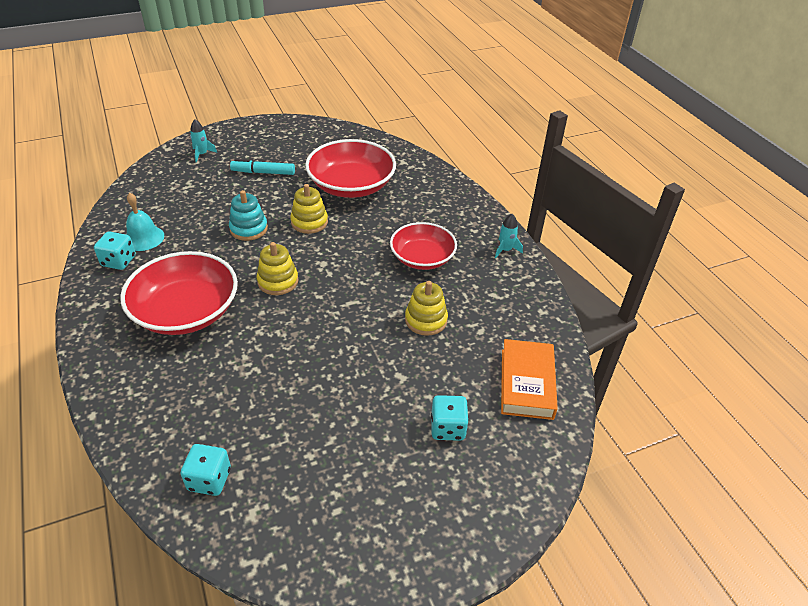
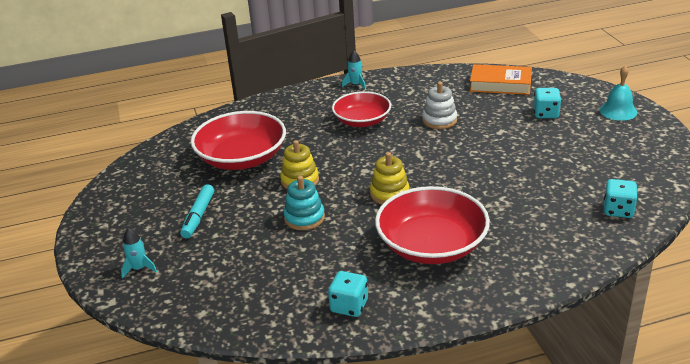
camera: 80 degrees left, 10 degrees down
(143, 238) = (308, 293): turquoise bell -> turquoise bell (618, 111)
(426, 320) = (439, 120): yellow stacking toy -> white stacking toy

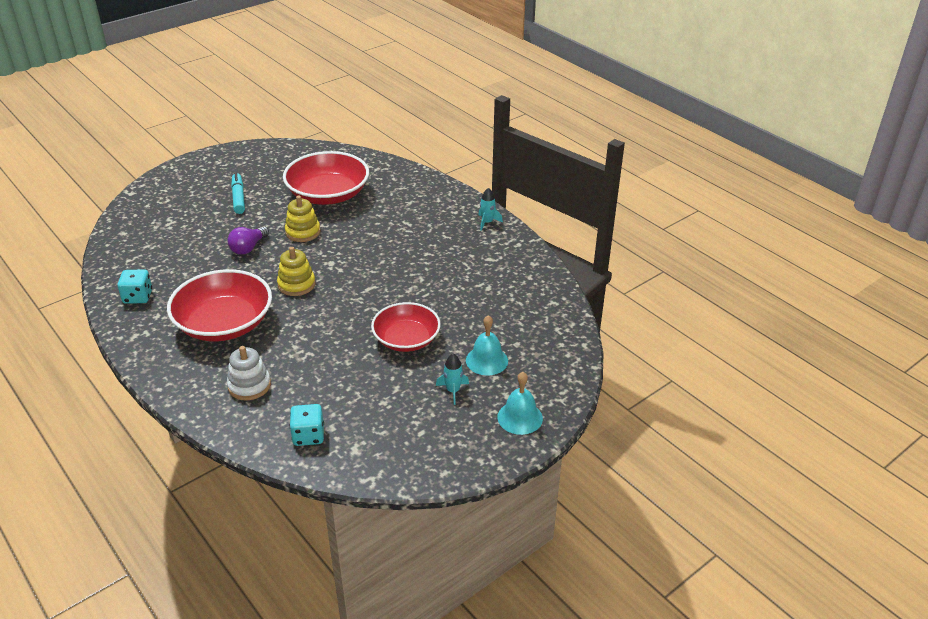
camera: 65 degrees right, 5 degrees up
(139, 268) = (169, 192): turquoise rocket -> turquoise rocket (453, 391)
(198, 216) = (238, 198): turquoise marker -> turquoise marker turned 90 degrees clockwise
(304, 218) = (248, 248): turquoise stacking toy -> purple light bulb
(362, 121) = (417, 242): red bowl -> red bowl (406, 339)
(439, 120) = (439, 289): white stacking toy -> white stacking toy (249, 385)
(500, 84) = (538, 317): orange book -> none
(546, 113) = (486, 360): turquoise dice -> turquoise bell

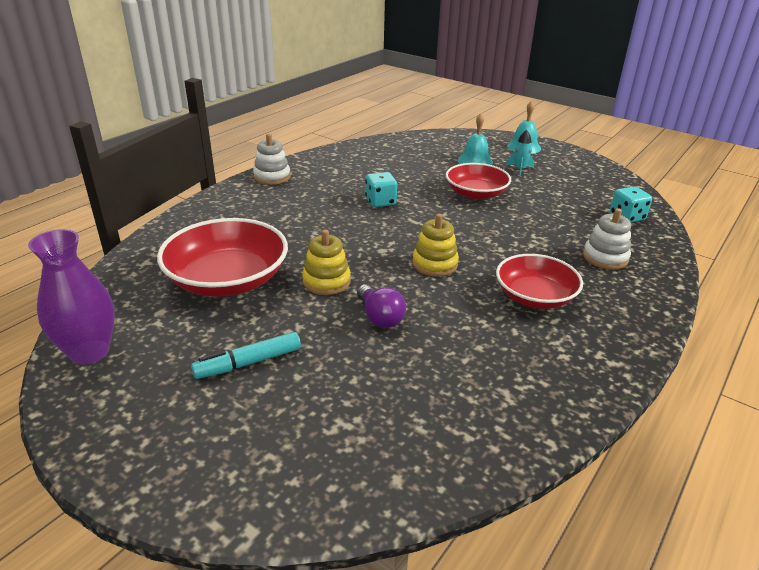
camera: 105 degrees left, 5 degrees down
(138, 297) = (543, 388): turquoise dice -> turquoise dice (380, 202)
(224, 323) = (535, 296): red bowl -> red bowl, size x0.66
(248, 248) = (380, 317): purple light bulb -> purple light bulb turned 45 degrees clockwise
(282, 152) = (89, 352): none -> purple vase
(487, 222) = (272, 177): turquoise rocket -> white stacking toy

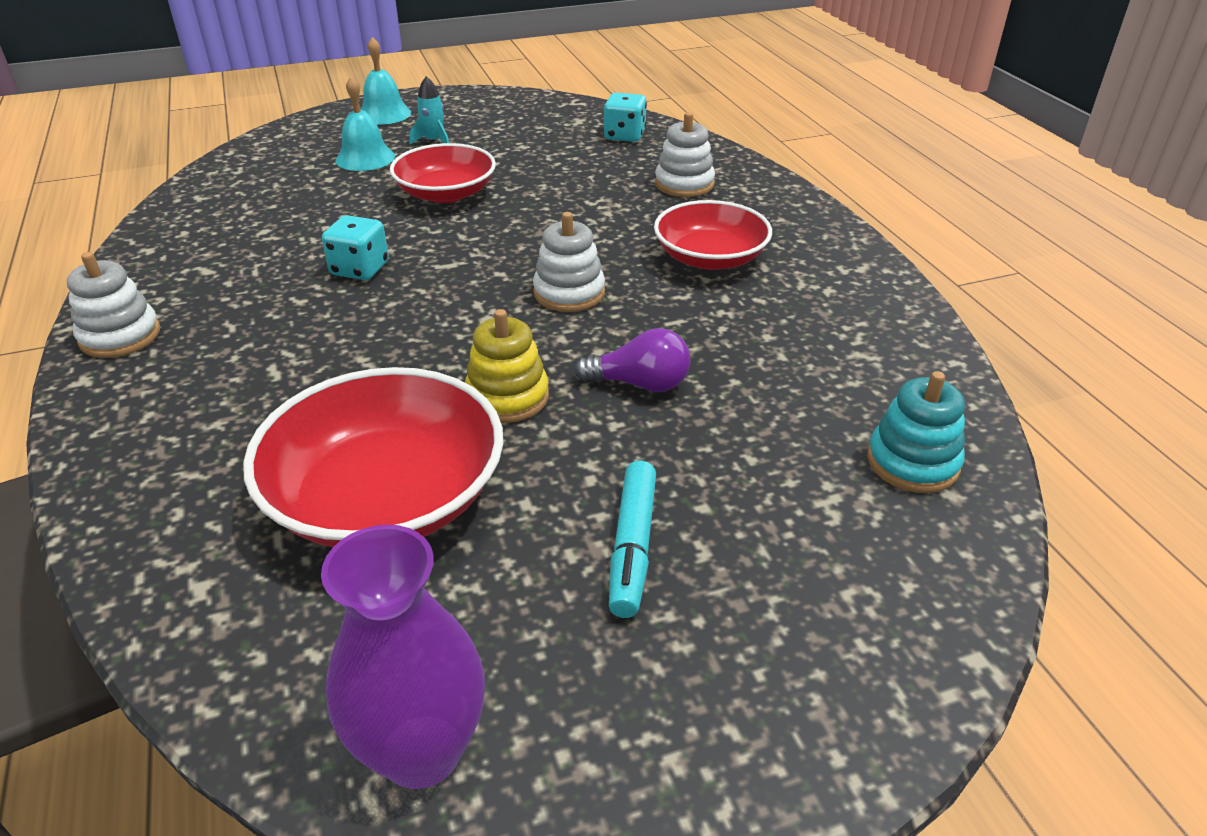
camera: 55 degrees left, 5 degrees up
(413, 451) = (912, 462): none -> turquoise stacking toy
(435, 264) = (569, 293): yellow stacking toy -> white stacking toy

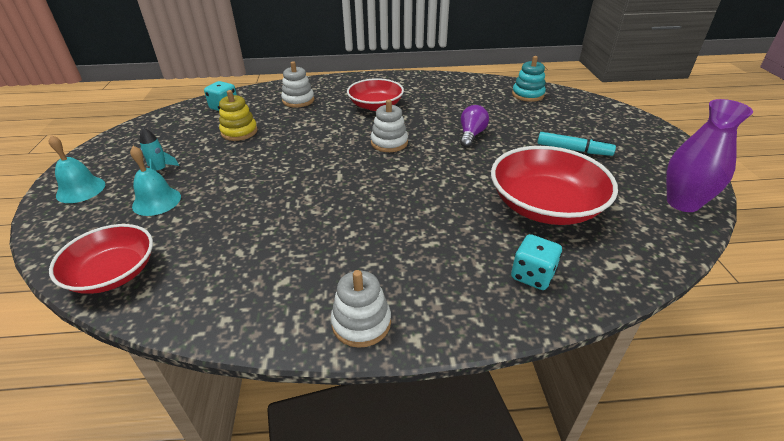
camera: 75 degrees left, 0 degrees up
(360, 269) = (326, 208): turquoise dice -> turquoise dice (532, 275)
(446, 193) = (247, 170): red bowl -> red bowl (113, 273)
(507, 397) = (474, 167): yellow stacking toy -> yellow stacking toy (239, 132)

